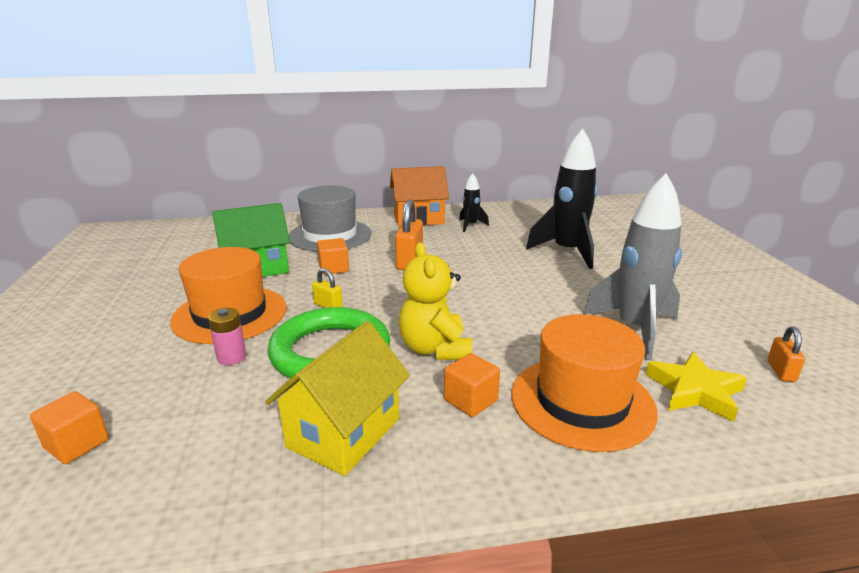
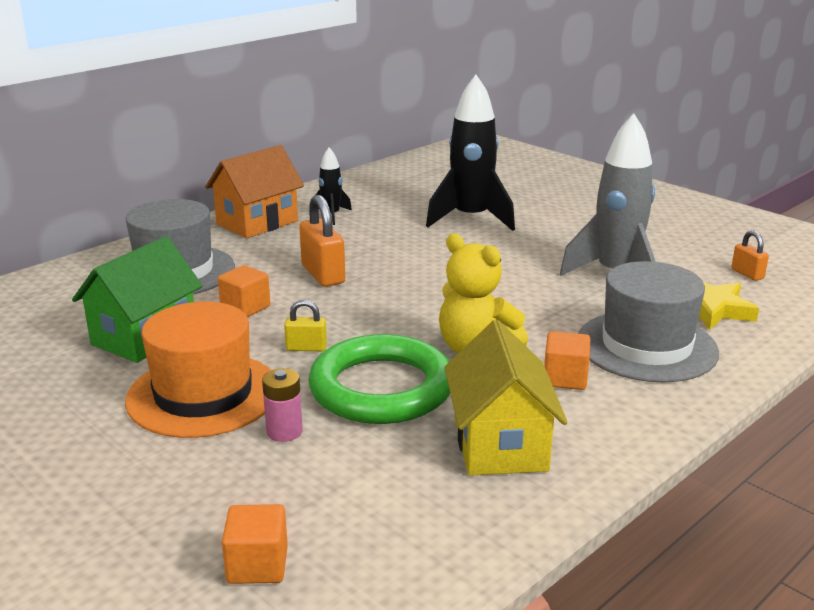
camera: 35 degrees left, 0 degrees up
(582, 401) = (646, 346): orange hat -> grey hat

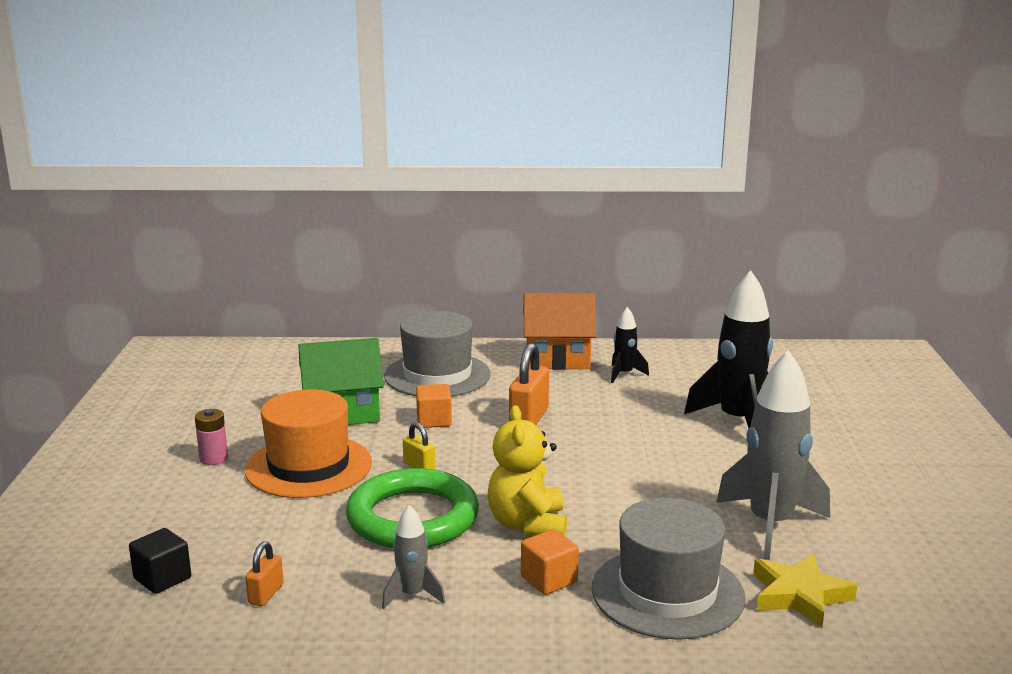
camera: 45 degrees right, 5 degrees down
(257, 565) = (162, 578): orange cube -> black cube
(284, 432) = (308, 513): pink battery -> pink battery (213, 458)
(500, 444) = (412, 595): yellow house -> grey rocket
(747, 274) = (915, 586): orange padlock -> orange padlock (266, 594)

